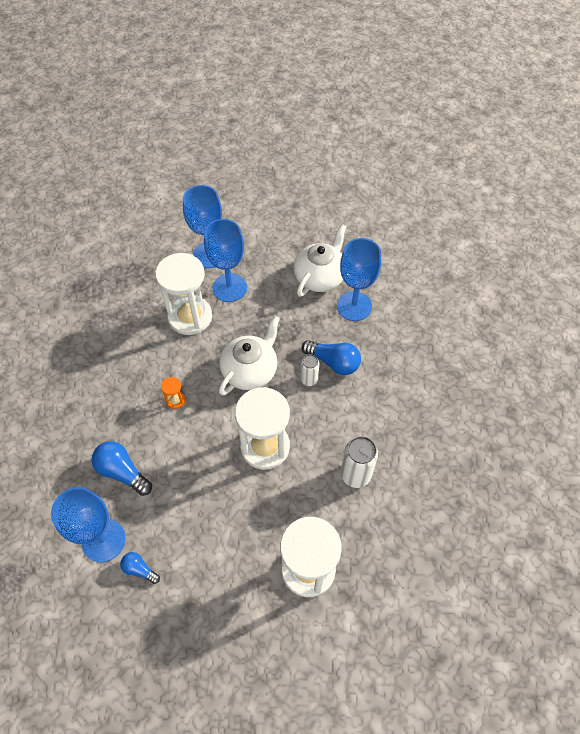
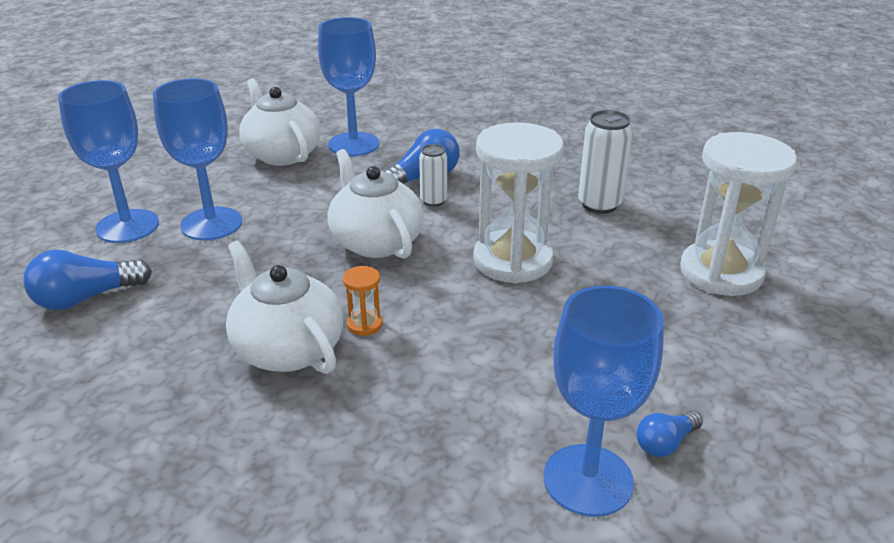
camera: 65 degrees left, 25 degrees down
(122, 472) = (460, 421): blue light bulb -> blue light bulb (86, 298)
(144, 377) = (287, 349): none -> white teapot
(190, 317) = (221, 272): white hourglass -> none

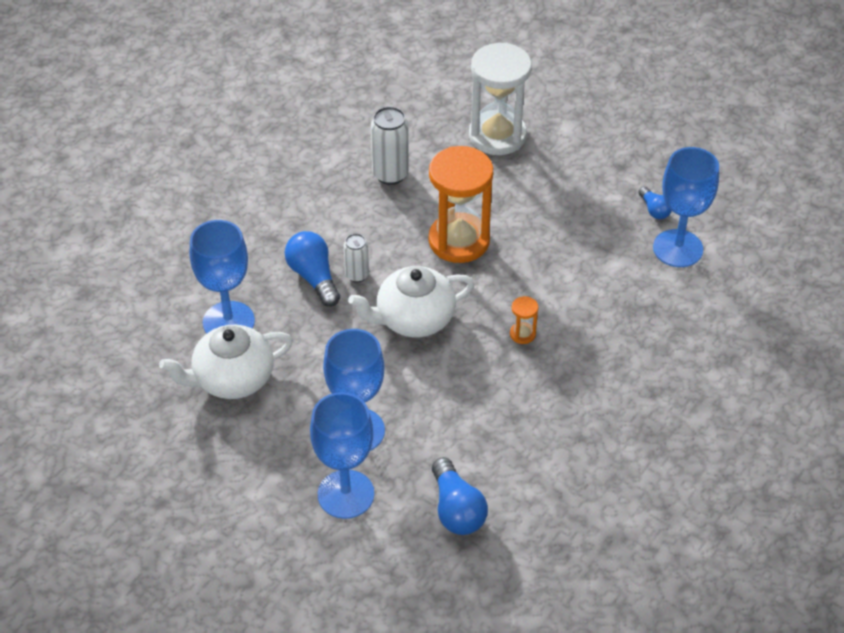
camera: 80 degrees left, 15 degrees up
(287, 349) = (543, 378): white teapot -> none
(513, 260) = (459, 241): white hourglass -> orange hourglass

